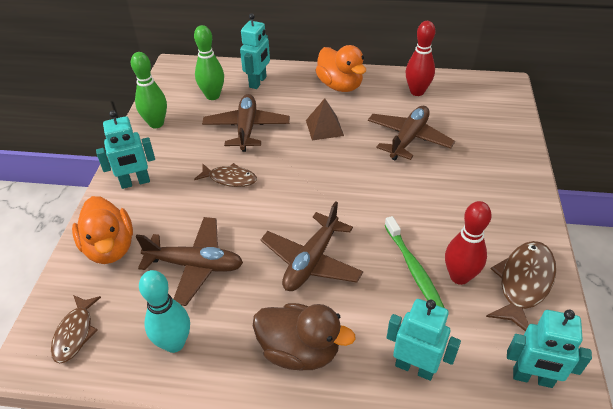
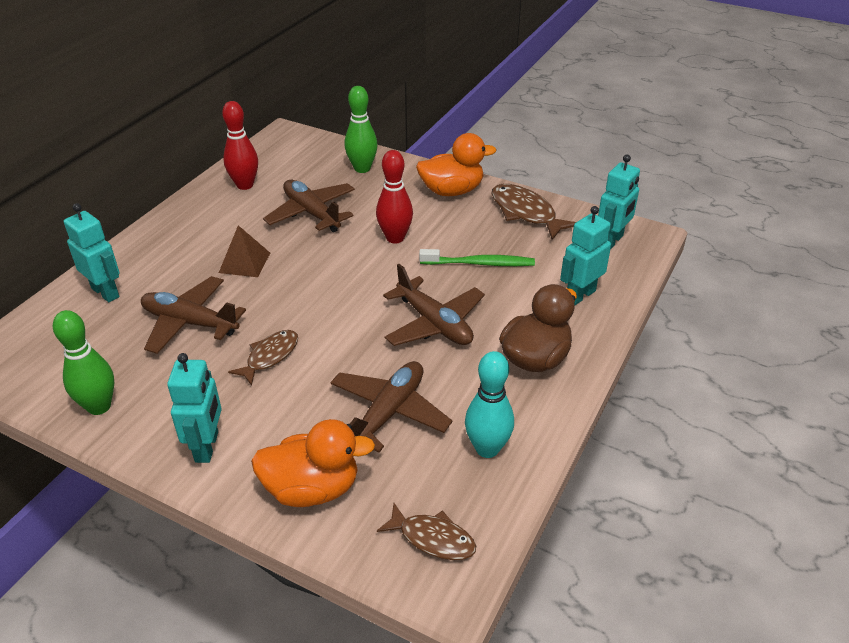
camera: 70 degrees left, 5 degrees down
(213, 96) = (92, 339): green bowling pin -> green bowling pin (362, 168)
(340, 86) = (182, 231): orange duck -> orange duck (452, 191)
(459, 276) = (502, 242): red bowling pin -> red bowling pin (395, 238)

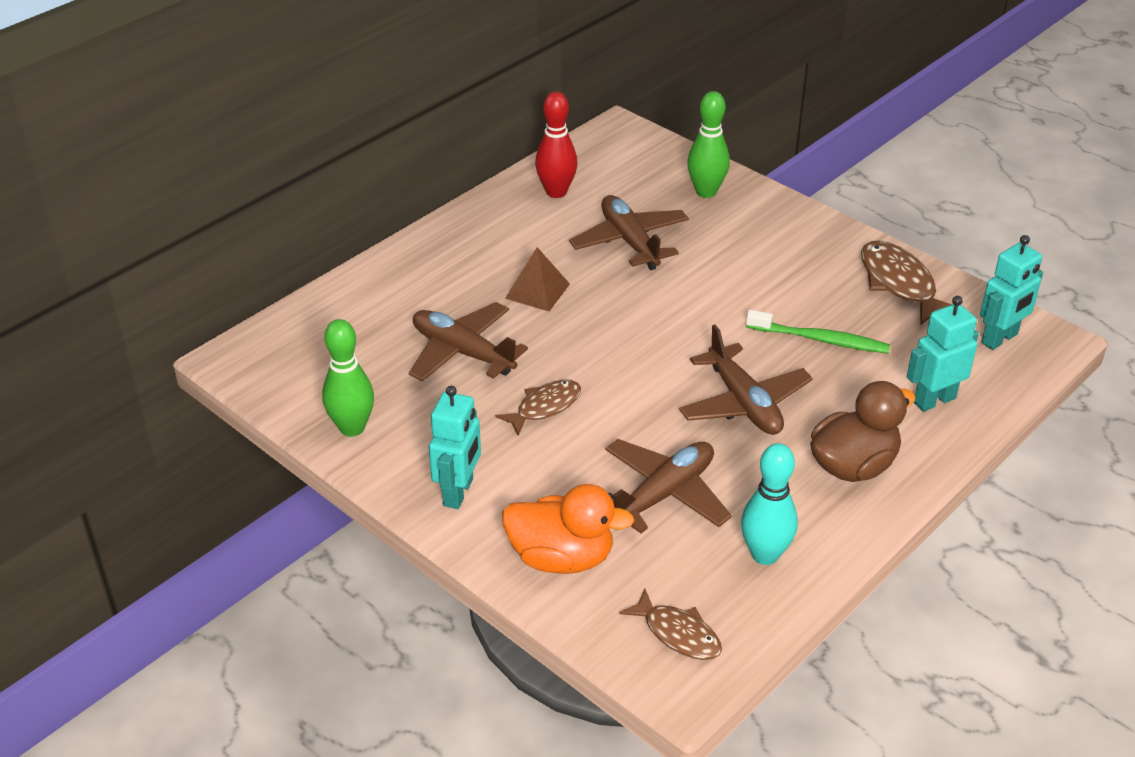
camera: 15 degrees right, 0 degrees up
(105, 292) = (375, 300): turquoise robot -> none
(395, 238) = (724, 290): red bowling pin -> none
(452, 191) = (812, 239): orange duck -> none

